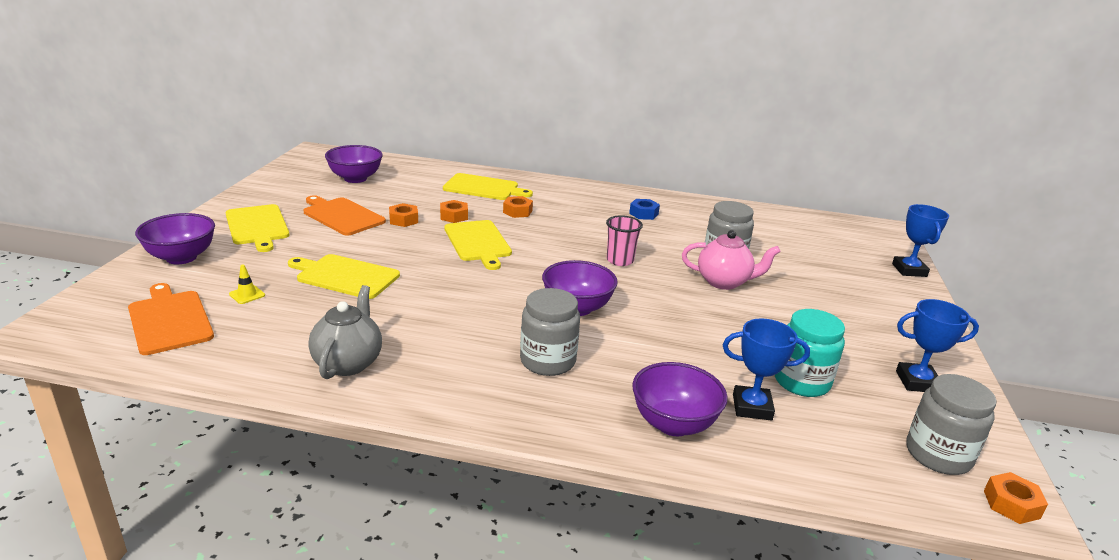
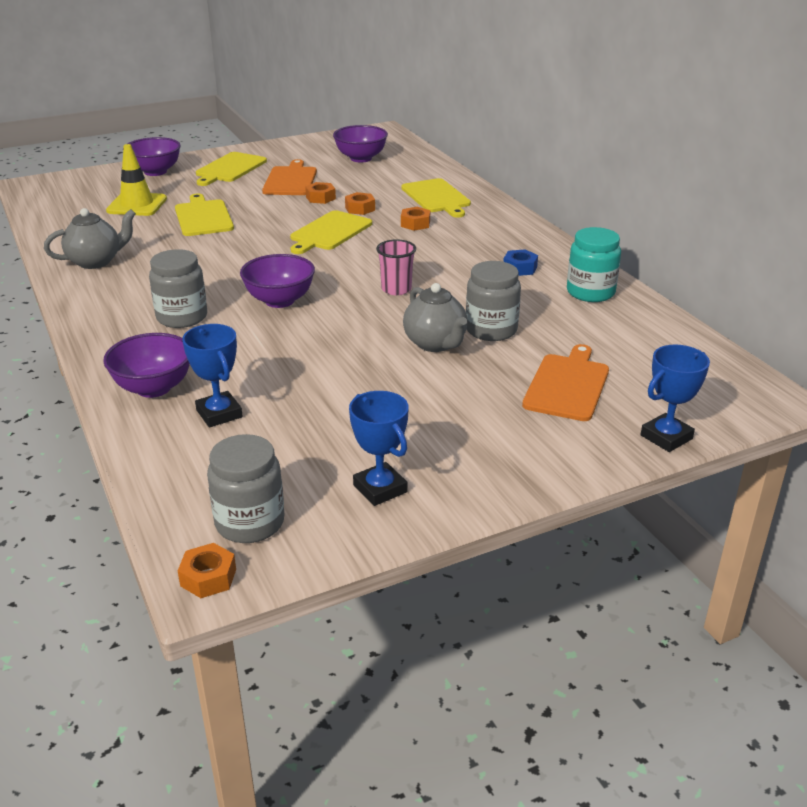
camera: 55 degrees right, 5 degrees up
(169, 320) = (80, 202): orange cutting board -> orange cutting board (567, 385)
(247, 295) = (137, 205): yellow traffic cone -> yellow traffic cone, size x2.30
(724, 282) = (435, 344): pink teapot -> grey teapot
(801, 382) = (293, 426): turquoise jar -> turquoise jar (590, 292)

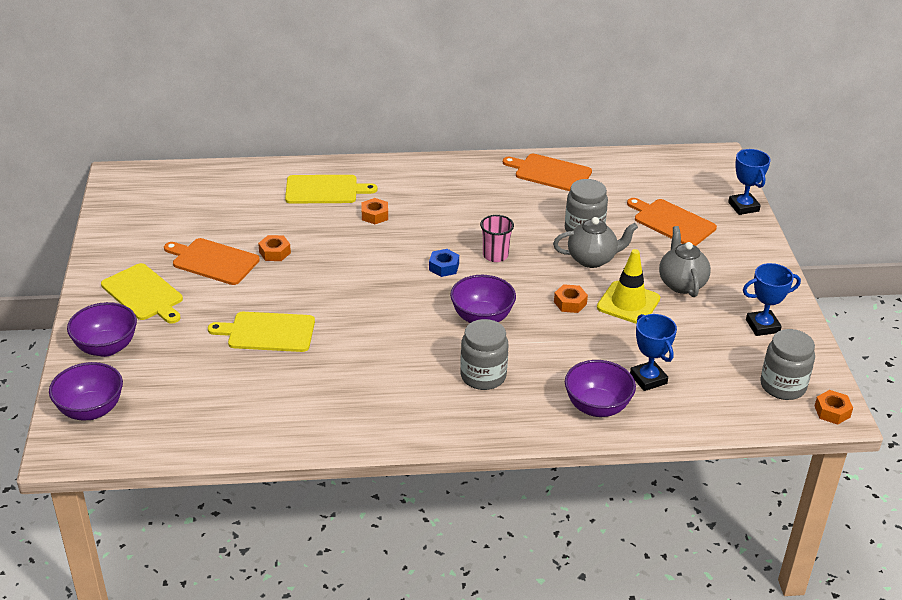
camera: 70 degrees left, 5 degrees up
(96, 261) = (331, 416): grey teapot -> grey teapot (681, 284)
(137, 205) = (199, 373): yellow traffic cone -> yellow traffic cone (628, 303)
(219, 414) = (648, 379): blue trophy -> blue trophy turned 75 degrees clockwise
(329, 232) = (360, 264): yellow cutting board -> none
(360, 208) = (318, 236): orange nut -> orange nut (570, 303)
(361, 158) = (189, 207): purple bowl -> purple bowl (91, 410)
(520, 268) = (493, 190): blue nut -> blue nut (444, 267)
(590, 292) = (550, 173): turquoise jar -> orange cutting board

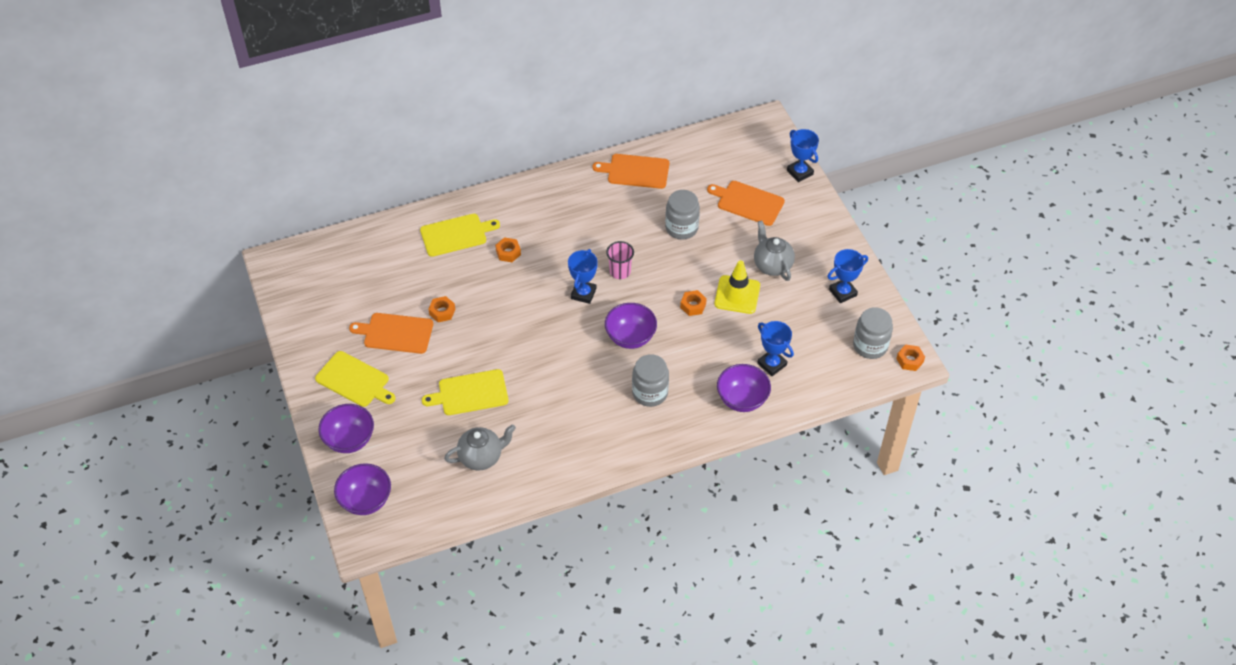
camera: 15 degrees left, 15 degrees up
(444, 267) = (583, 293): blue nut -> blue trophy
(592, 259) = (697, 257): grey teapot -> grey teapot (481, 457)

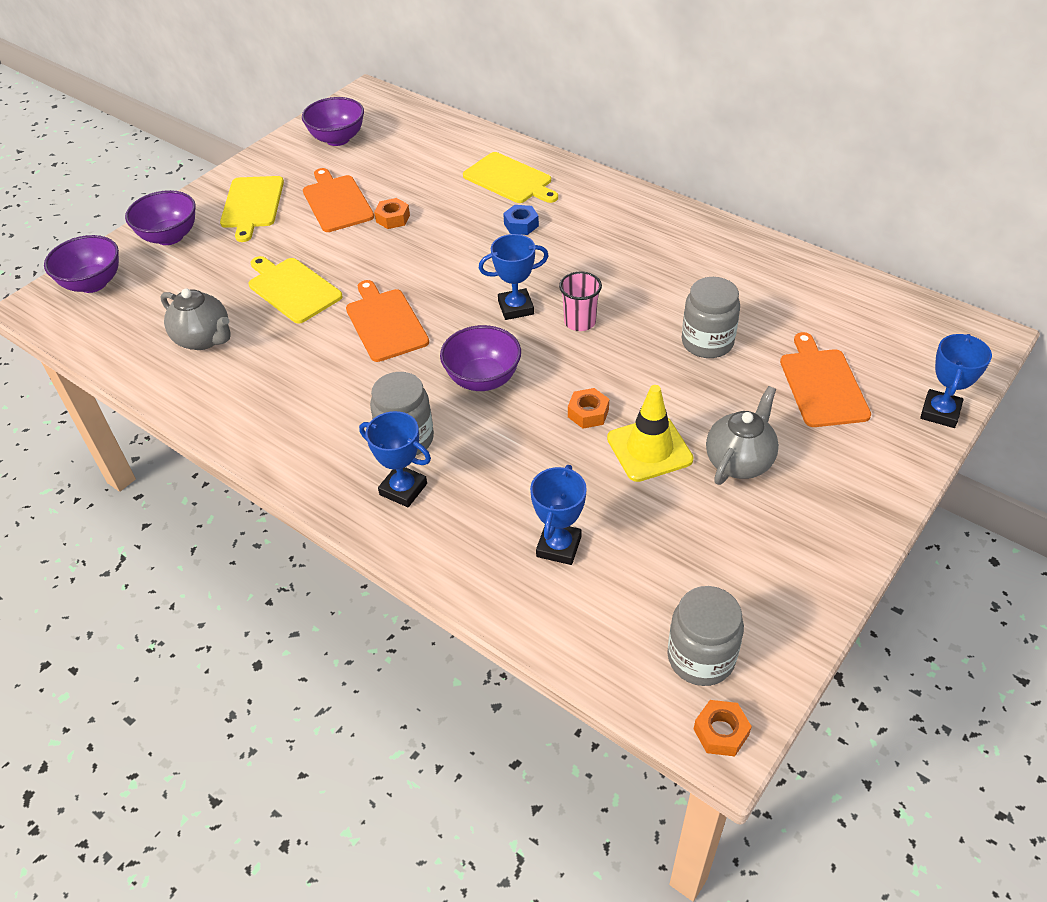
camera: 60 degrees right, 5 degrees down
(508, 252) = (521, 225): orange nut -> blue nut
(635, 171) = (752, 262): orange cutting board -> orange cutting board (385, 323)
(742, 399) = (467, 542): purple bowl -> purple bowl (337, 139)
(842, 292) = (772, 569): blue trophy -> blue trophy (403, 489)

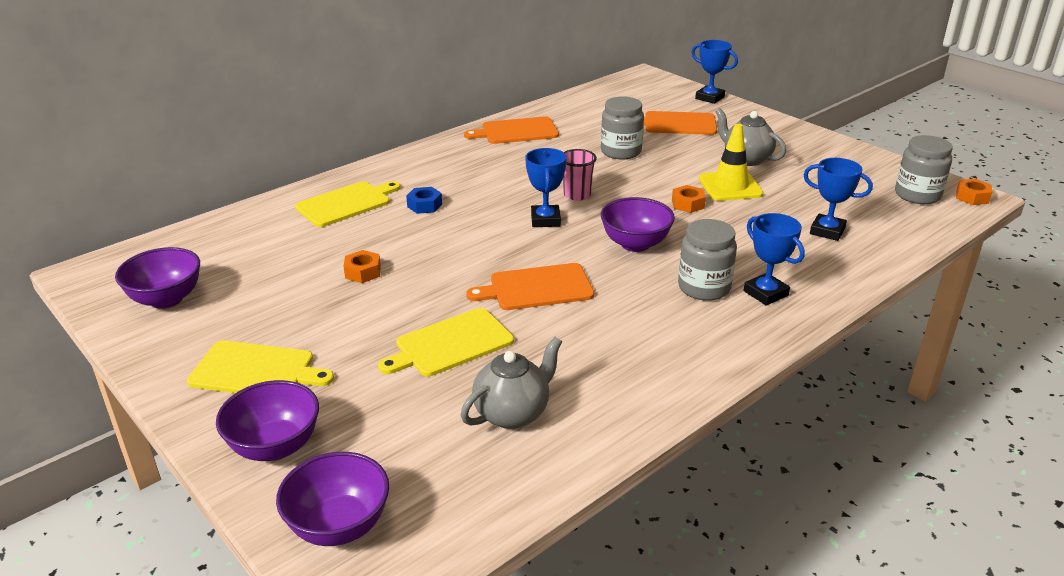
camera: 80 degrees left, 15 degrees down
(337, 202) = (302, 306): orange cutting board -> orange cutting board (516, 131)
(403, 489) = (765, 293): blue trophy -> blue trophy turned 75 degrees counterclockwise

